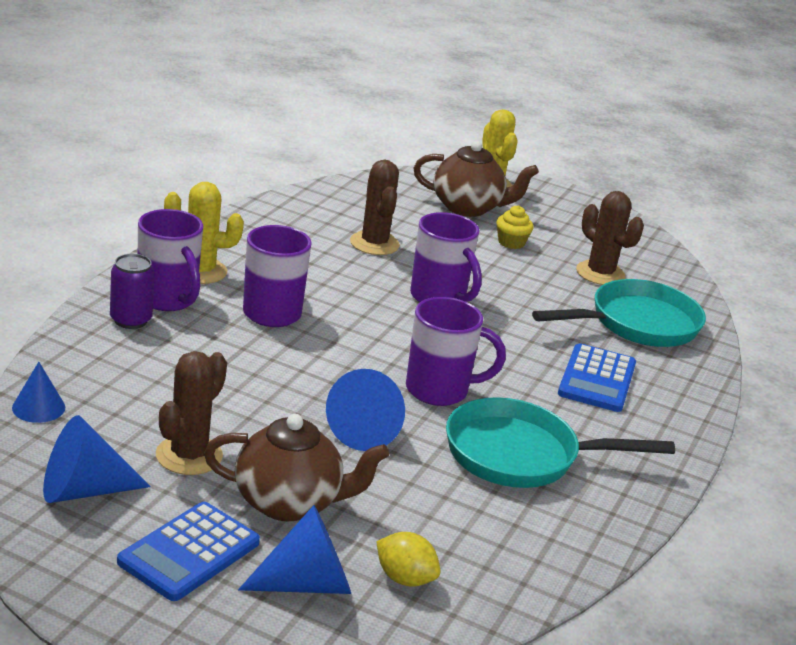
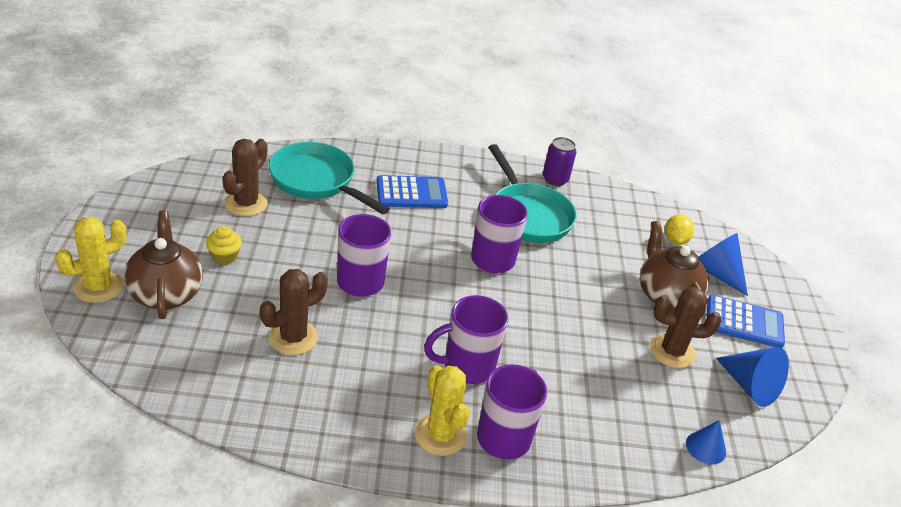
camera: 115 degrees left, 10 degrees up
(131, 320) = (556, 447): purple can -> purple can (555, 179)
(367, 431) = (567, 280): blue cone -> none

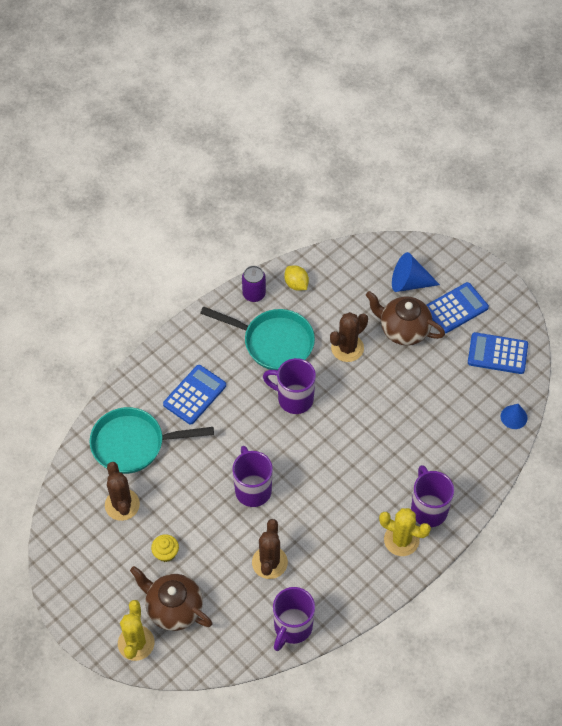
camera: 40 degrees left, 20 degrees up
(466, 367) = (366, 487): purple mug -> purple mug (292, 627)
(672, 351) = (443, 369): brown cactus -> brown cactus (347, 348)
(675, 240) = (366, 278): yellow lemon -> yellow lemon (296, 284)
(750, 386) = (497, 354): blue cone -> blue calculator

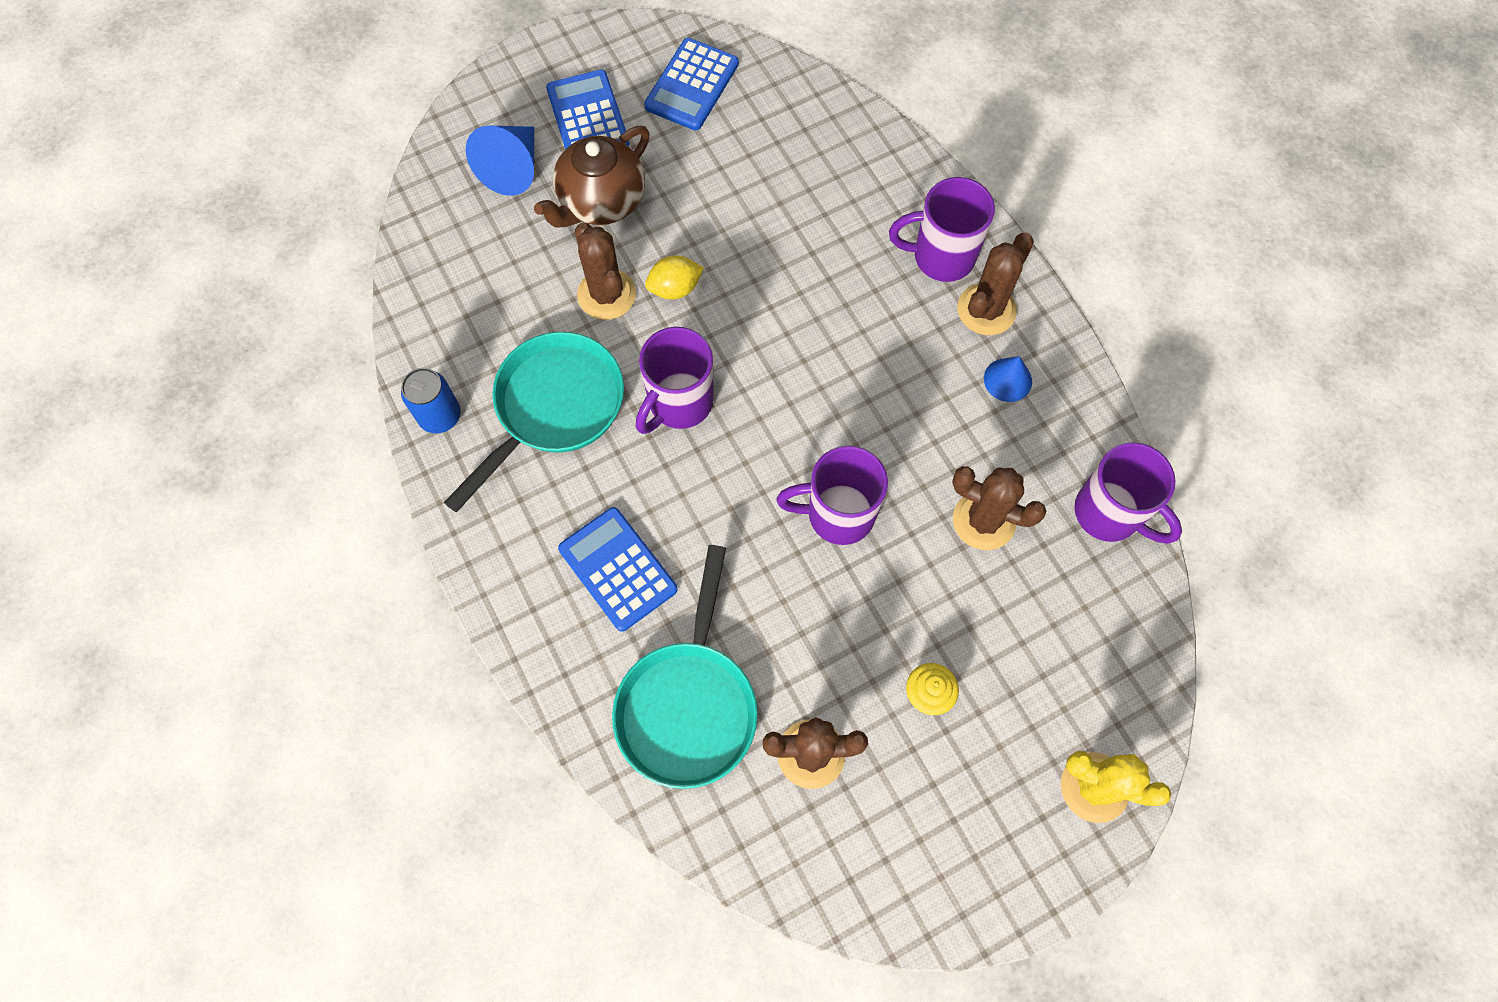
camera: 75 degrees left, 10 degrees up
(173, 608) = (1039, 704): brown teapot -> none
(254, 294) = (440, 416): purple can -> blue can
(296, 284) = (446, 341): yellow lemon -> yellow lemon (675, 288)
(401, 540) = (986, 309): yellow cactus -> brown cactus
(514, 417) = (811, 97): blue cone -> blue cone (1008, 380)

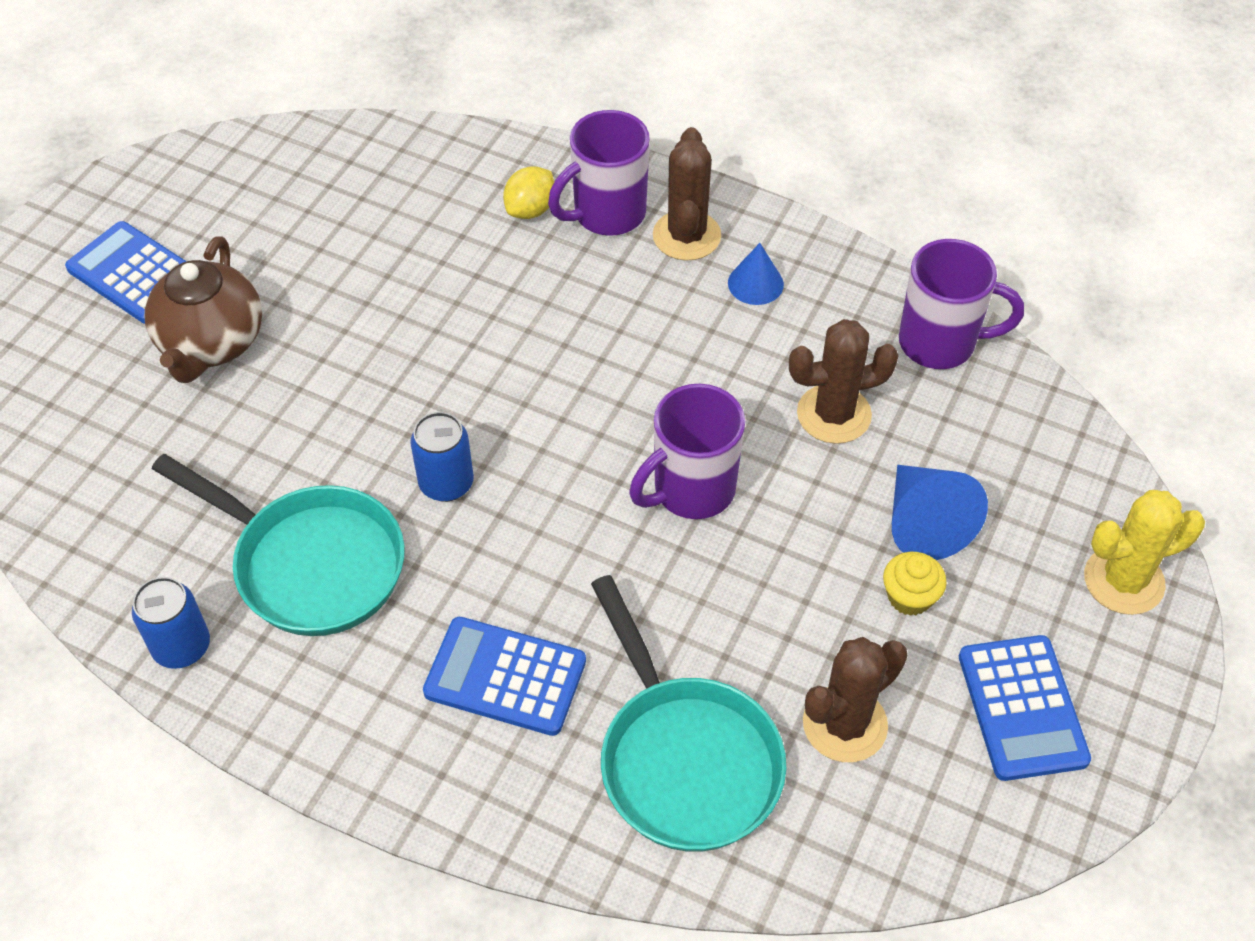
camera: 35 degrees left, 15 degrees down
(513, 168) = (84, 363): blue cone -> blue cone (924, 523)
(554, 408) = (311, 564): turquoise pan -> turquoise pan turned 120 degrees clockwise
(606, 294) = (286, 425): brown cactus -> none
(675, 288) = (357, 380): yellow lemon -> yellow lemon (530, 210)
(679, 403) = (446, 483): purple mug -> blue can
(692, 85) = (230, 191): blue calculator -> blue calculator (1022, 708)

